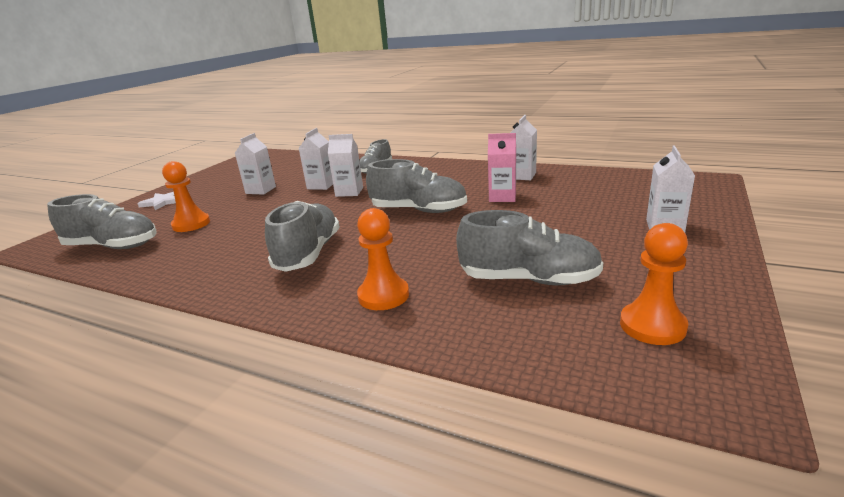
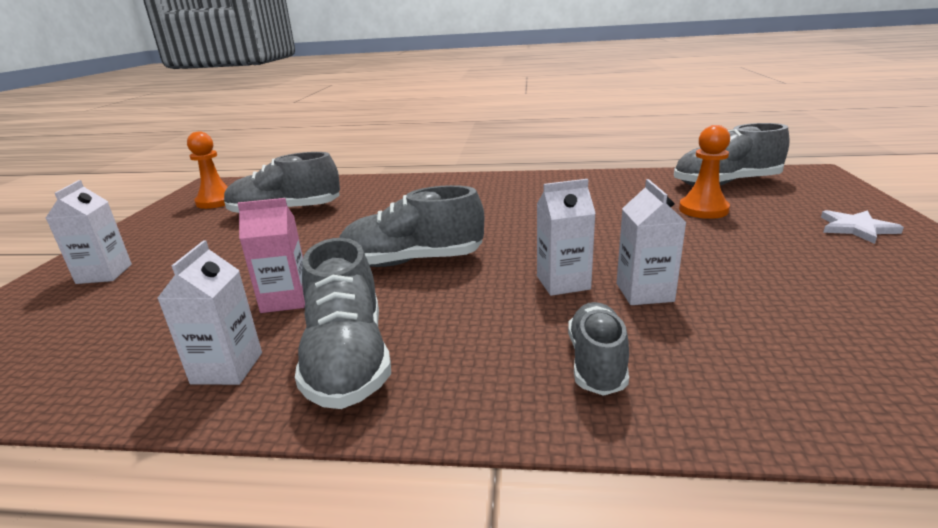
camera: 160 degrees right, 0 degrees up
(260, 190) = (745, 268): white carton -> none
(308, 254) = (497, 204): grey shoe -> grey shoe (348, 359)
(383, 295) = (399, 191): orange pawn -> none

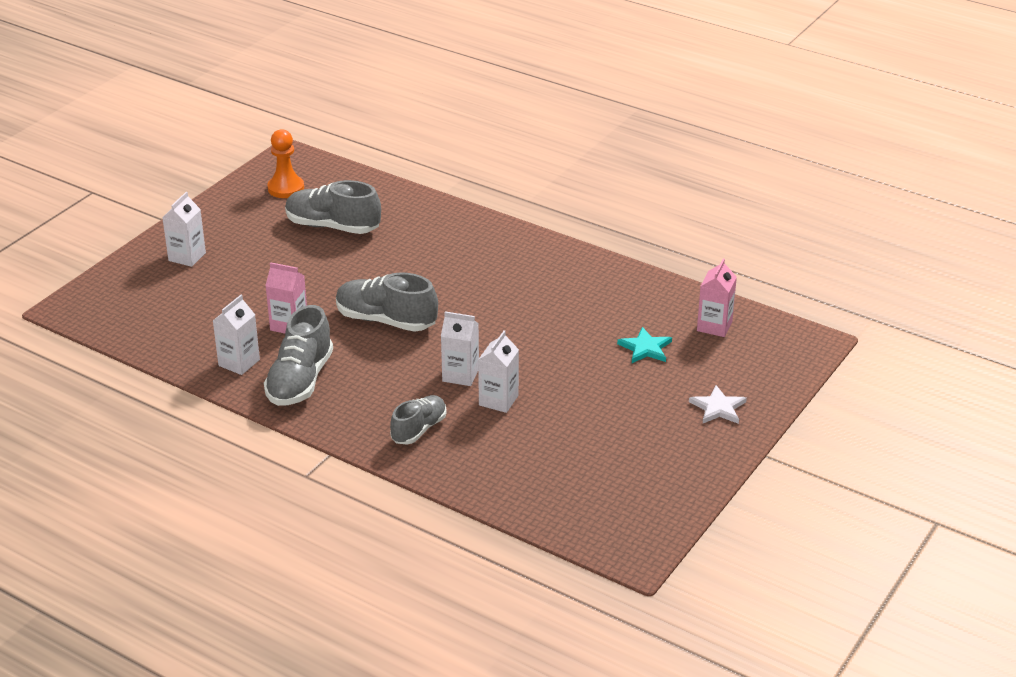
camera: 25 degrees right, 10 degrees up
(703, 209) = (645, 348): orange pawn -> turquoise star
(725, 183) = (714, 326): grey shoe -> pink carton

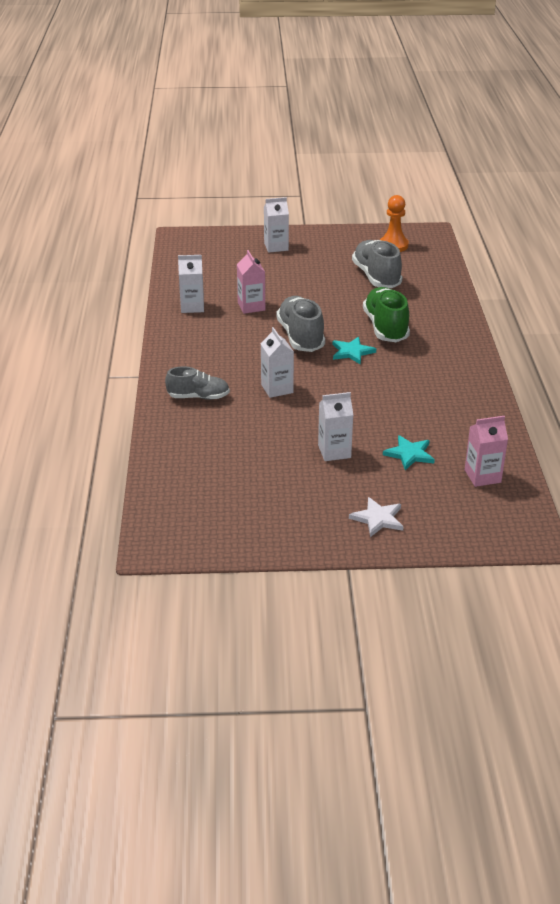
camera: 55 degrees right, 0 degrees up
(300, 380) = (199, 334): grey shoe -> none
(431, 265) = (385, 328): none -> green shoe
(450, 303) = (352, 352): none -> turquoise star
(498, 400) = (267, 415): white carton -> white carton (334, 451)

